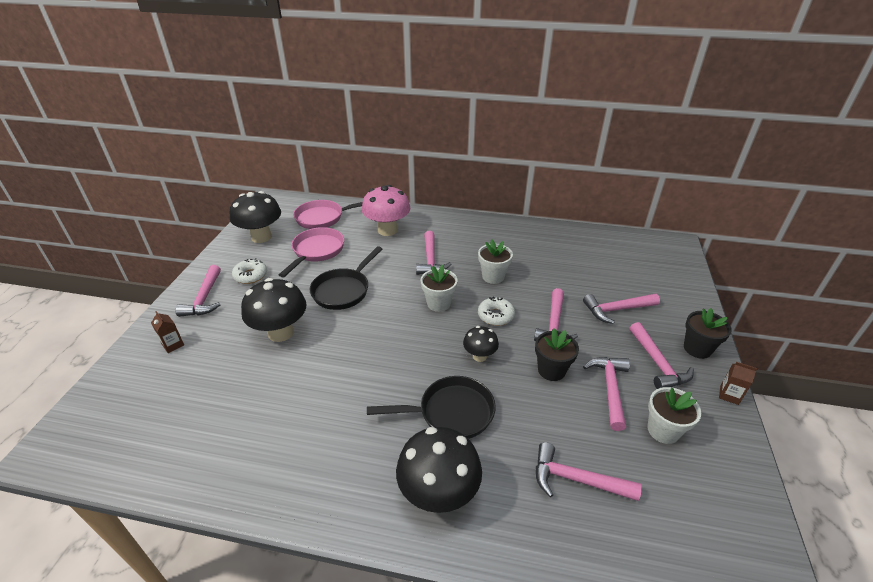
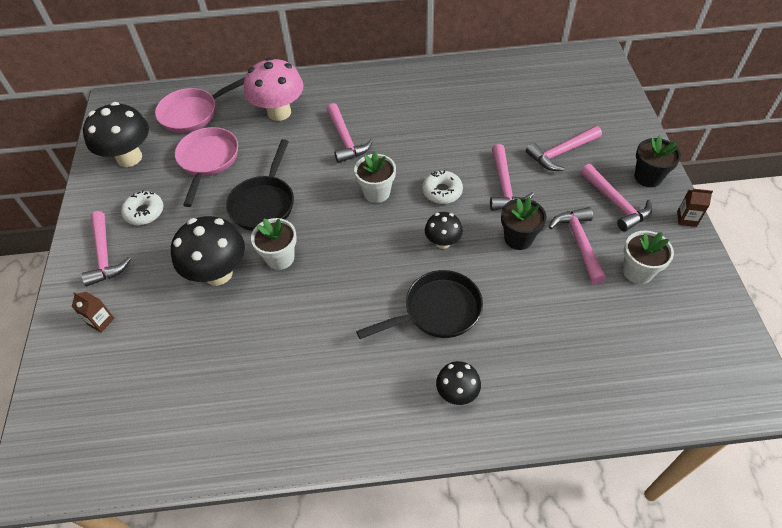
camera: 15 degrees left, 15 degrees up
(438, 494) = (457, 393): black mushroom -> black mushroom, size x0.55
(493, 276) = (422, 144): white flower pot -> white flower pot (280, 258)
(576, 479) = (574, 341): pink hammer -> none

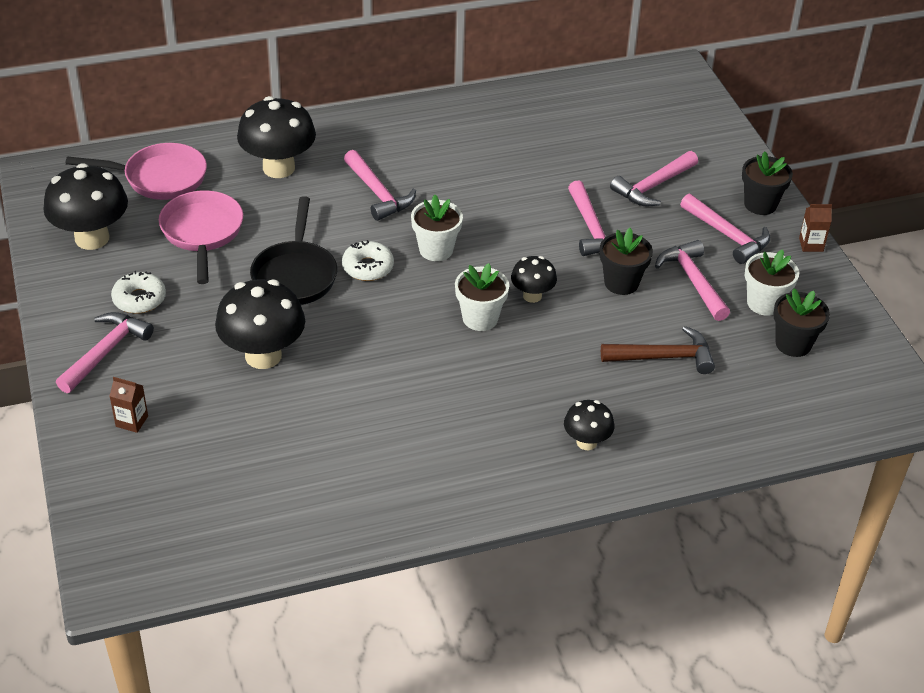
camera: 15 degrees left, 10 degrees down
(104, 255) = (106, 352): pink hammer -> pink hammer turned 120 degrees counterclockwise
(193, 113) = (159, 178): pink pan -> pink pan turned 135 degrees counterclockwise
(279, 112) = (279, 168): pink mushroom -> black mushroom
(280, 258) = (336, 332): white flower pot -> white flower pot (480, 318)
(437, 311) = (544, 366): black pan -> none
(442, 191) = (517, 241): white donut -> white donut (368, 267)
(541, 315) = (664, 357): none -> brown hammer
(657, 315) = (793, 344): none -> black flower pot

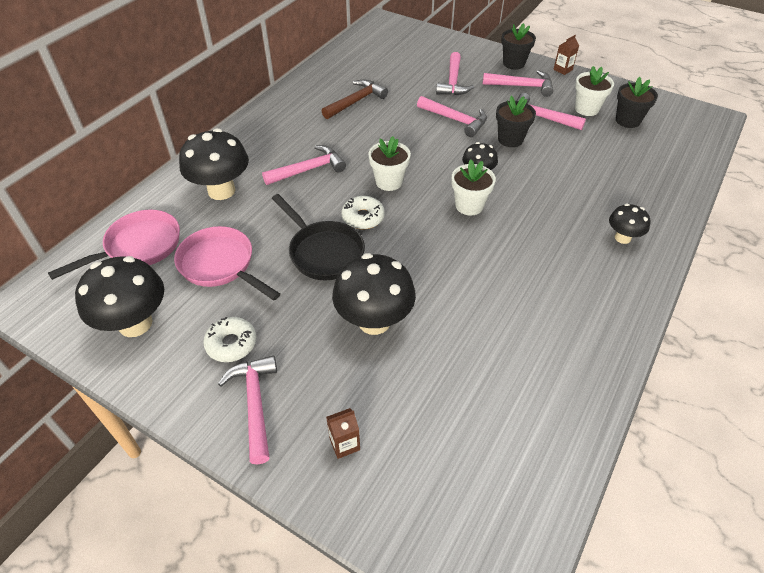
camera: 40 degrees left, 5 degrees up
(378, 193) = (309, 169): pink hammer -> pink hammer turned 45 degrees counterclockwise
(664, 357) = (586, 165): brown hammer -> brown hammer (356, 101)

